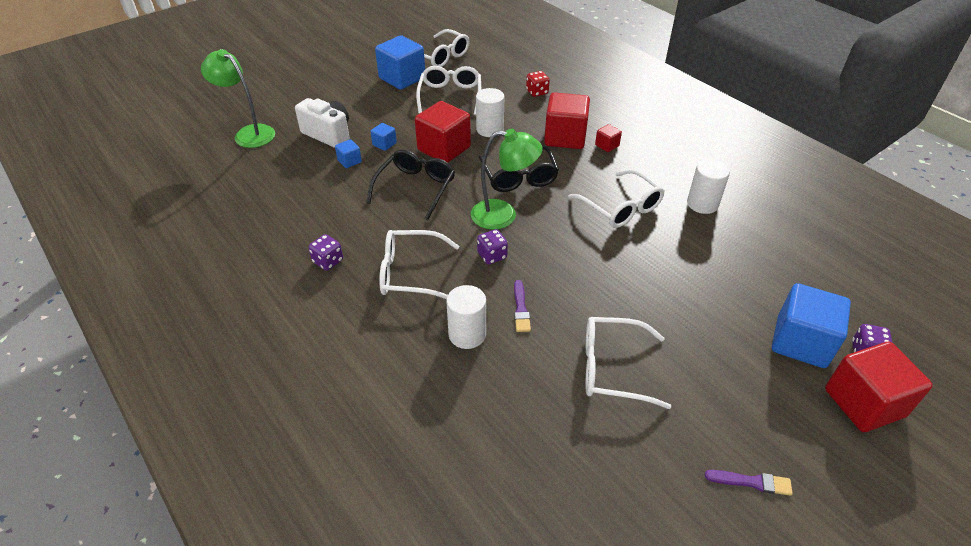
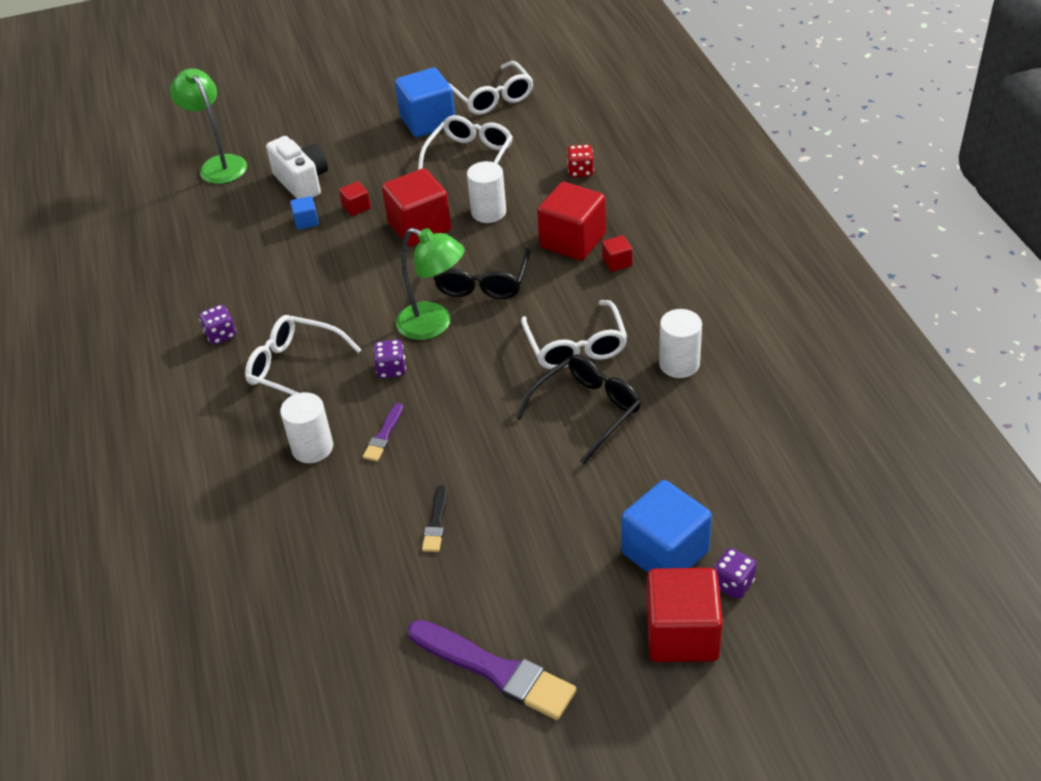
camera: 25 degrees right, 0 degrees up
(384, 144) = (356, 207): blue cube -> red cube
(415, 188) = (358, 270): black glasses -> black glasses (586, 411)
(612, 368) = (436, 522): white glasses -> black brush
(751, 482) = (495, 671): purple brush -> purple brush, size x2.04

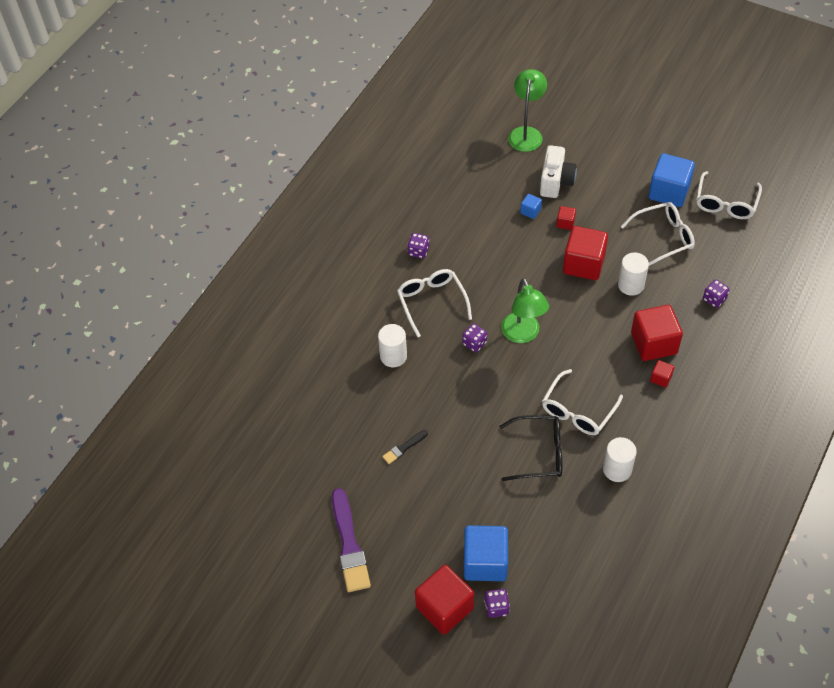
camera: 45 degrees right, 10 degrees up
(384, 435) = (431, 378): purple brush -> none
(482, 281) = (576, 328): black glasses -> none
(580, 171) = (714, 299): red dice -> purple dice

